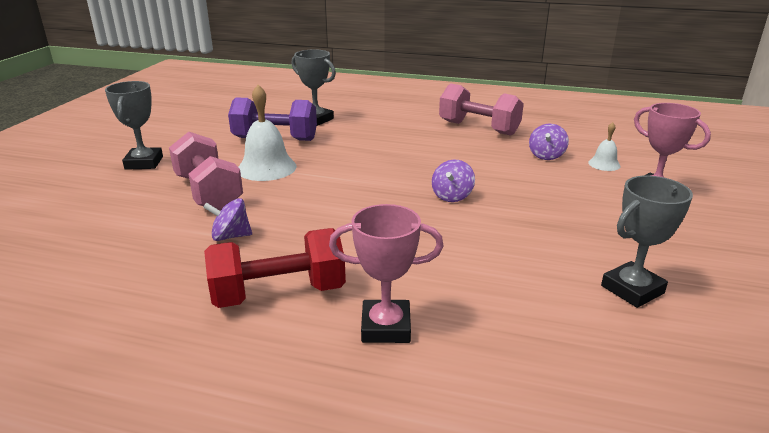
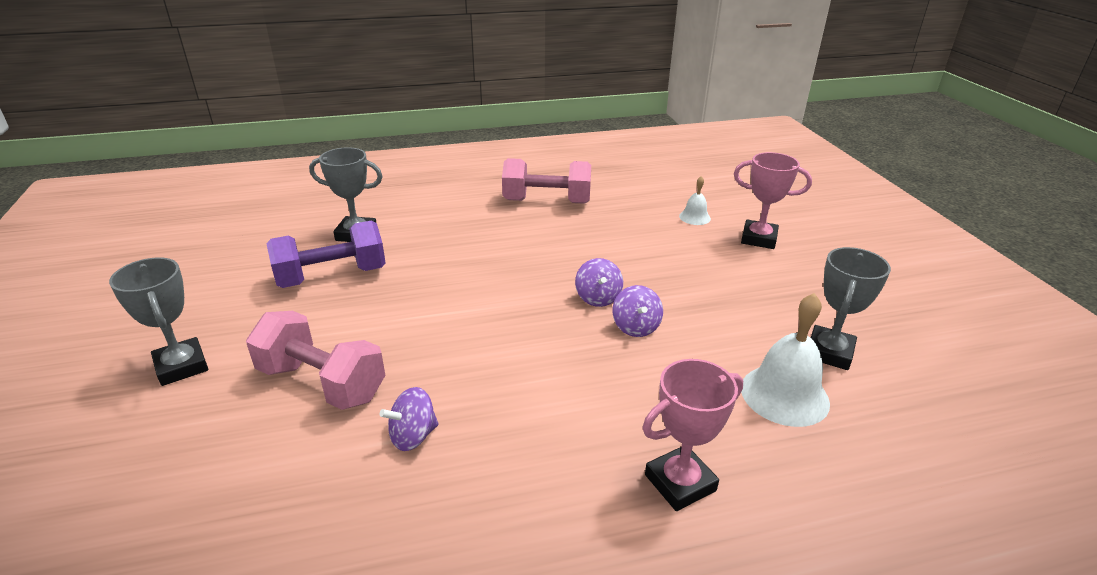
camera: 30 degrees left, 5 degrees up
(267, 168) = (362, 322): white bell -> white bell (784, 395)
(279, 293) = (541, 490): red dumbbell -> none
(546, 155) = (639, 220): purple spinning top -> purple spinning top (636, 327)

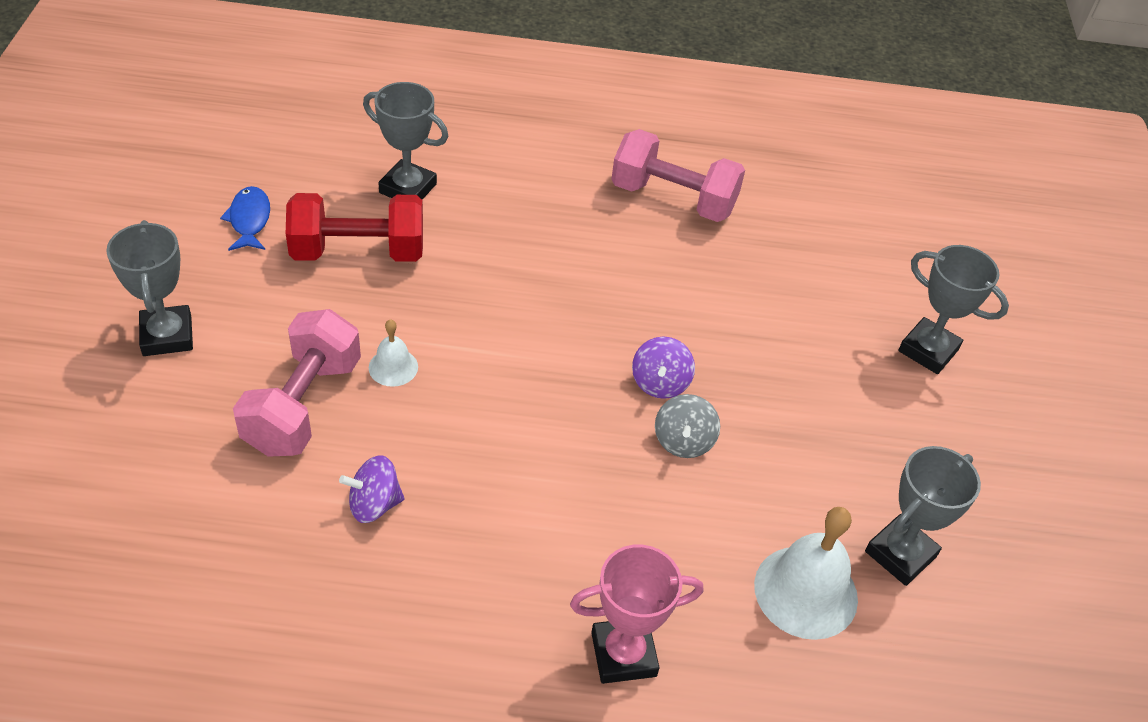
camera: 15 degrees right, 15 degrees up
(235, 277) = (249, 220): none -> blue fish
(322, 383) = (303, 405): pink dumbbell -> pink dumbbell turned 60 degrees clockwise
(332, 276) = (358, 252): purple dumbbell -> red dumbbell
(636, 327) = (683, 441): purple spinning top -> grey spinning top
(694, 217) = (862, 286): white bell -> white bell (393, 367)
(758, 239) = (928, 350): pink trophy -> grey trophy

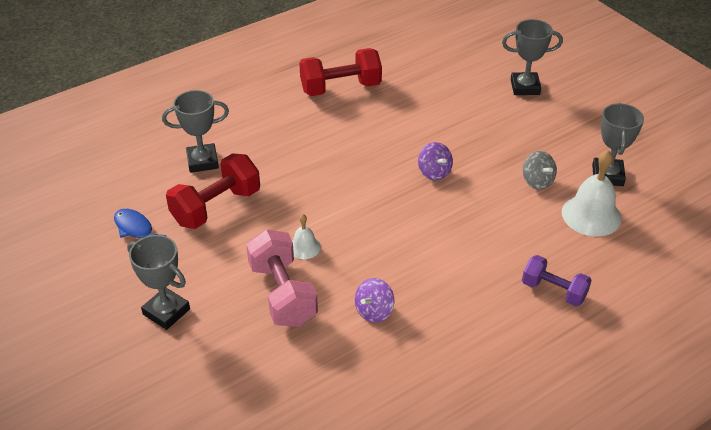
camera: 35 degrees left, 5 degrees down
(623, 654) = (553, 291): pink trophy -> purple dumbbell
(673, 199) = (340, 88): pink dumbbell -> red dumbbell
(683, 441) = (473, 190): grey spinning top -> grey spinning top (537, 181)

